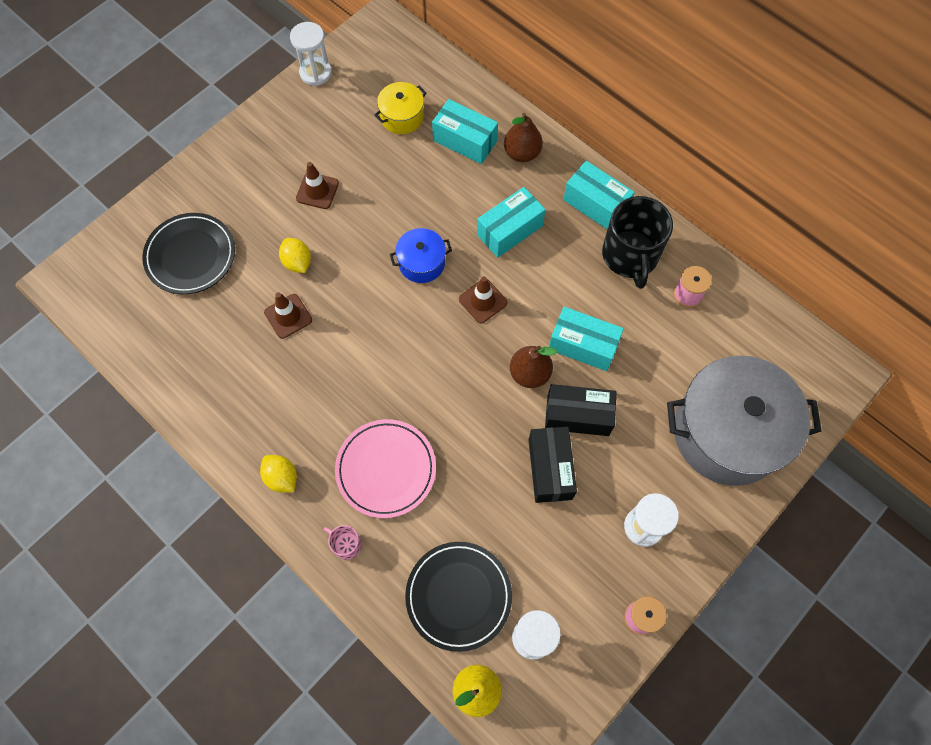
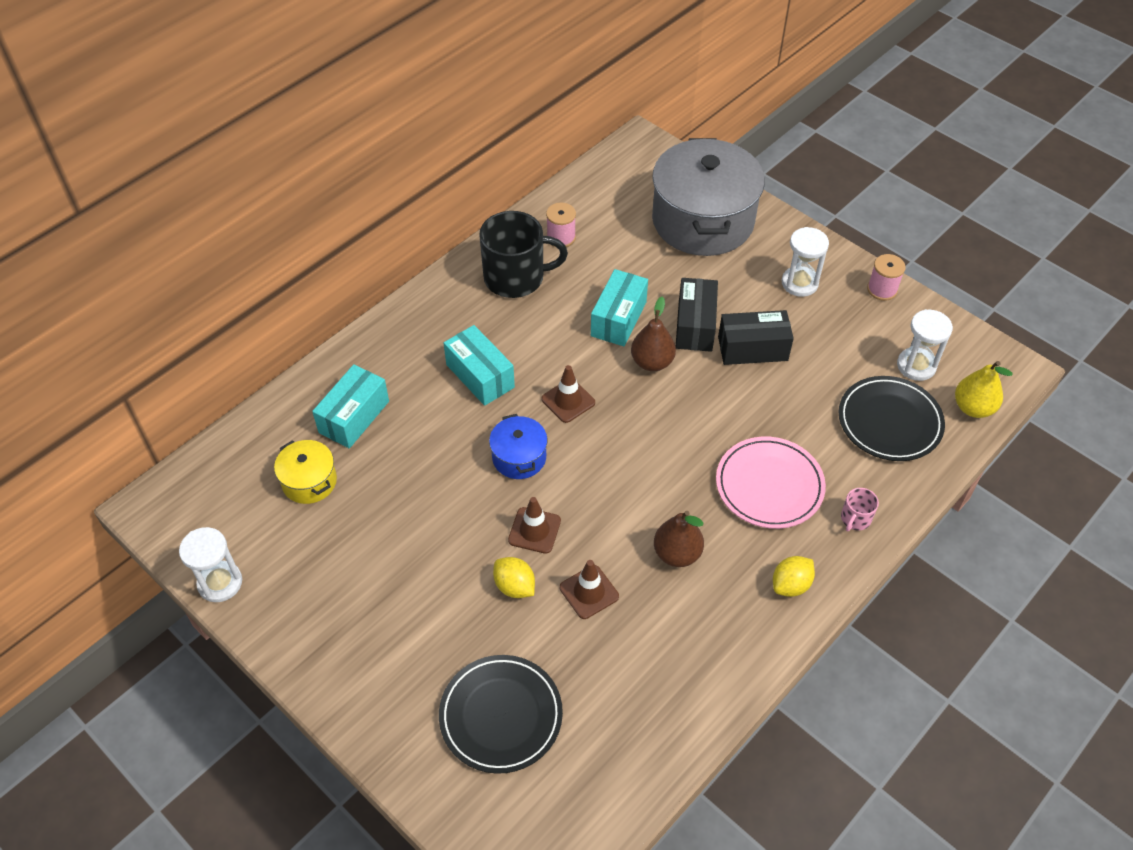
camera: 90 degrees left, 15 degrees down
(297, 262) = (514, 586): yellow lemon -> yellow lemon turned 75 degrees clockwise
(317, 191) = (411, 570): brown traffic cone -> brown traffic cone (534, 530)
(522, 153) = (378, 363): brown pear -> brown pear (677, 554)
(595, 204) = (452, 302): turquoise box -> none

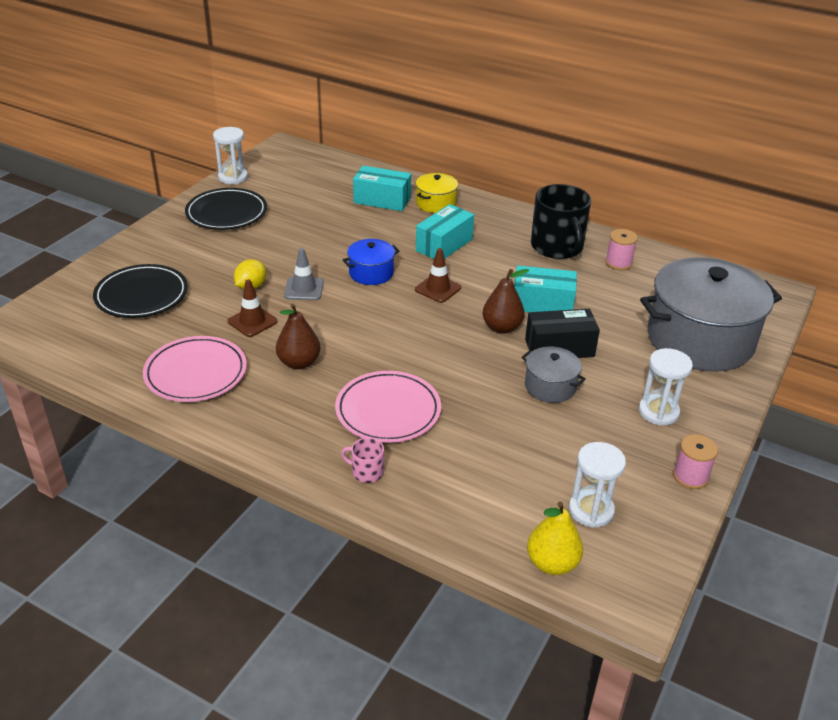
camera: 75 degrees right, 15 degrees down
(309, 481) = (320, 193): yellow pot -> yellow pot (436, 203)
(534, 530) = (304, 289): brown traffic cone -> grey traffic cone
(677, 659) = (196, 373): none -> pink plate
(752, 349) = (550, 386): black box -> grey pot
(790, 585) = (280, 433): yellow lemon -> none
(889, 422) = (500, 492): black plate -> black plate (226, 213)

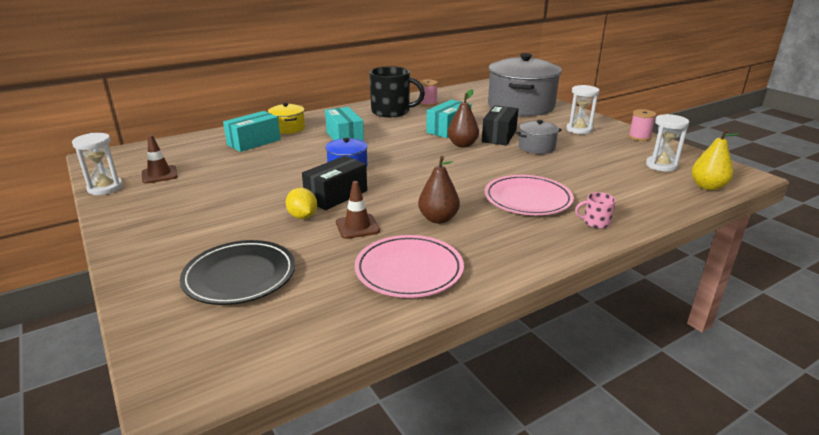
camera: 60 degrees left, 10 degrees down
(226, 213) = (162, 203): black plate -> none
(304, 289) = (336, 195): grey traffic cone -> black box
(366, 472) = (595, 222): pink mug -> pink mug turned 45 degrees clockwise
(438, 289) = (396, 151): brown traffic cone -> brown traffic cone (159, 174)

